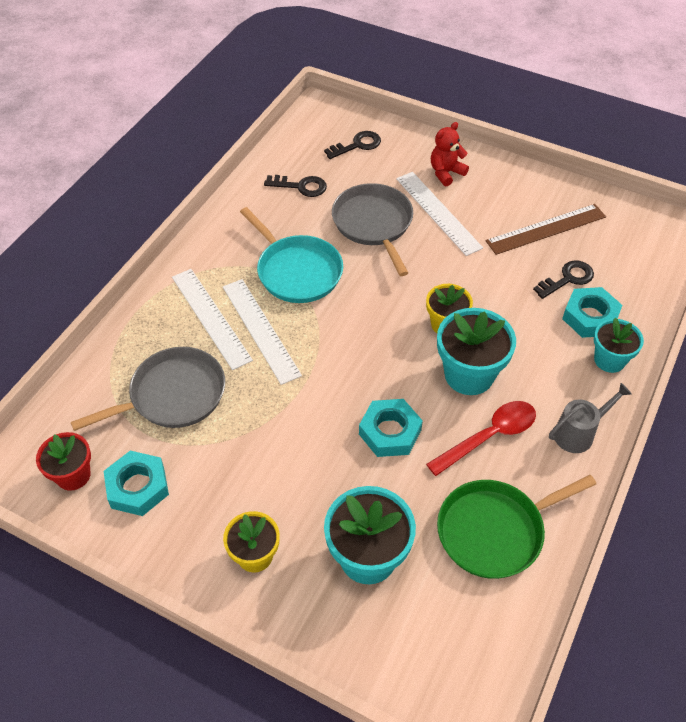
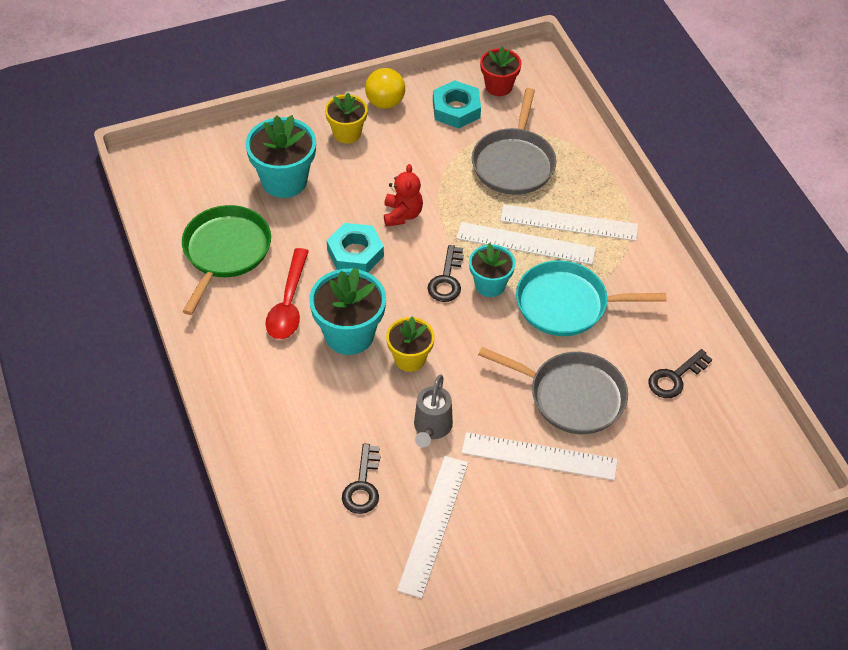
camera: 130 degrees right, 0 degrees up
(180, 556) = (385, 102): none -> yellow ball
(357, 145) = (698, 466): black key -> black key (446, 280)
(446, 173) = (587, 508): red teddy bear -> red teddy bear (402, 214)
(546, 229) = (433, 525): brown ruler -> white ruler
(579, 433) = (230, 357): grey watering can -> grey watering can (431, 428)
(590, 317) = (310, 463): turquoise nut -> none
(609, 360) = (260, 436): turquoise flower pot -> turquoise flower pot (490, 285)

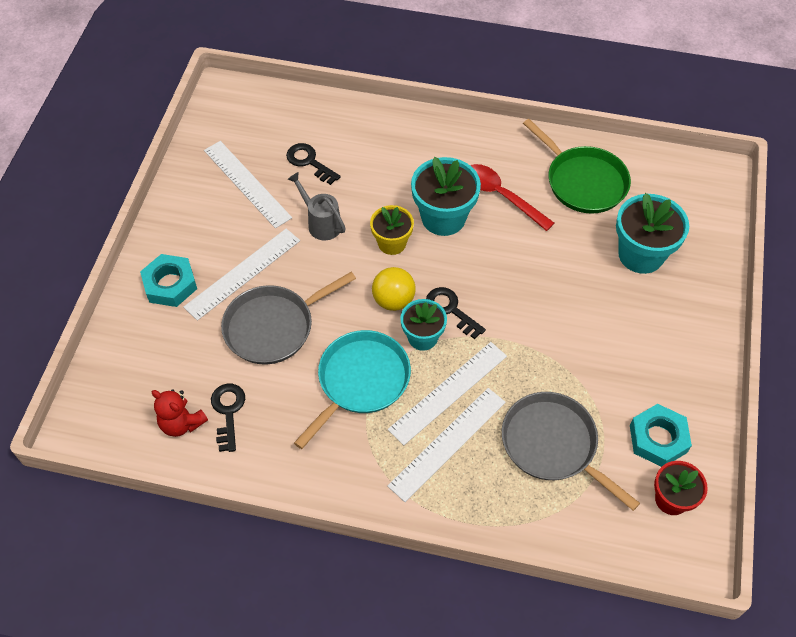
camera: 125 degrees right, 5 degrees up
(347, 133) = (675, 329): yellow flower pot -> none
(355, 253) = (524, 263): turquoise nut -> turquoise nut (170, 284)
(385, 102) = (702, 382): yellow ball -> yellow ball (393, 300)
(402, 214) = (545, 318): red teddy bear -> red teddy bear (182, 423)

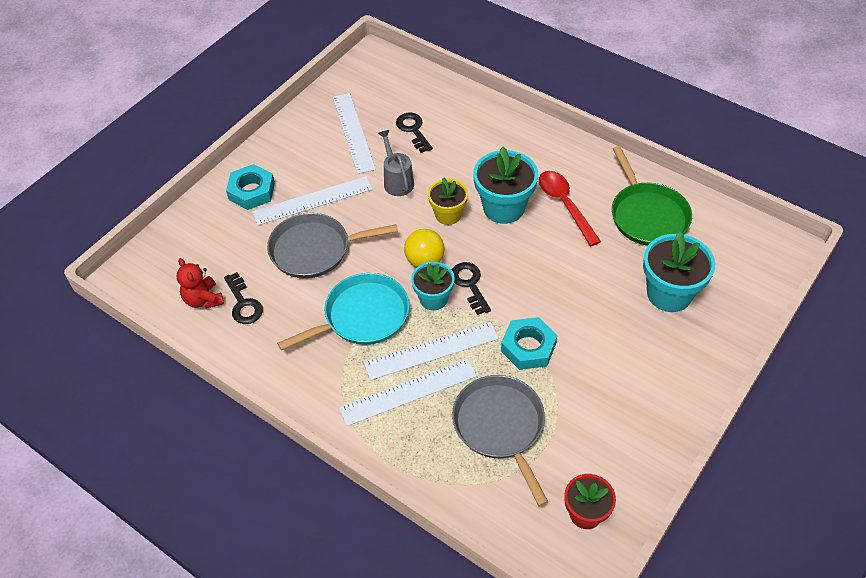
camera: 25 degrees right, 5 degrees down
(228, 412) = (243, 303): black key -> black key turned 135 degrees clockwise
(658, 438) = (601, 456): turquoise nut -> turquoise nut (528, 347)

